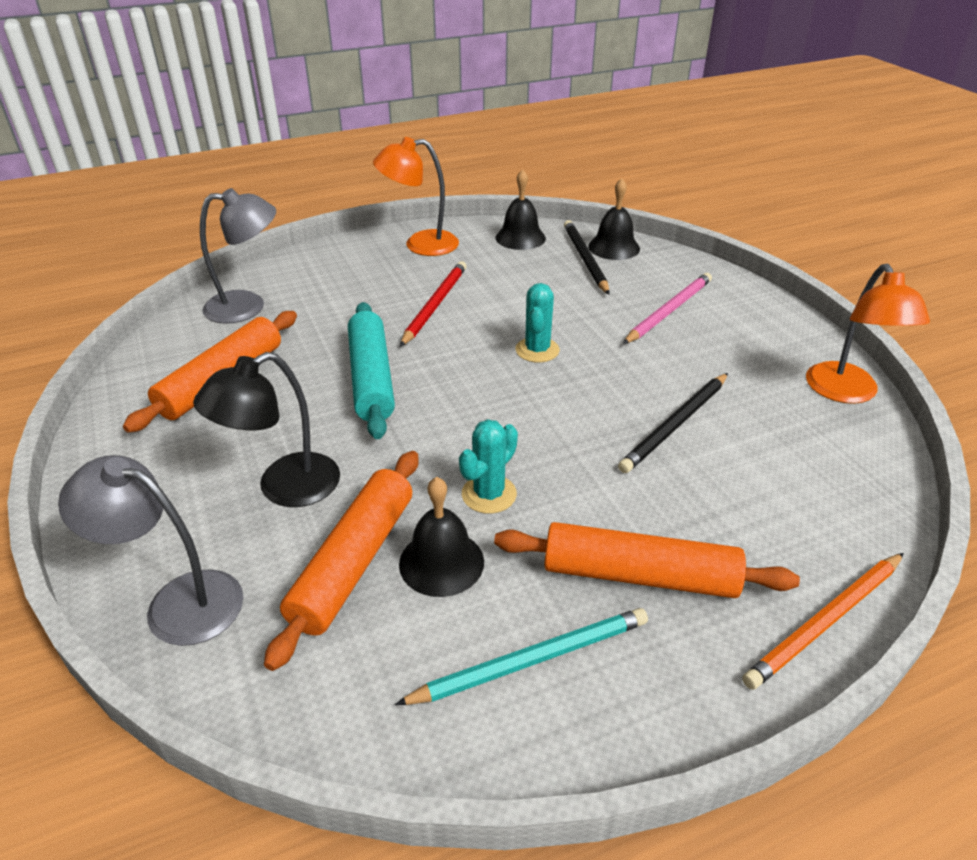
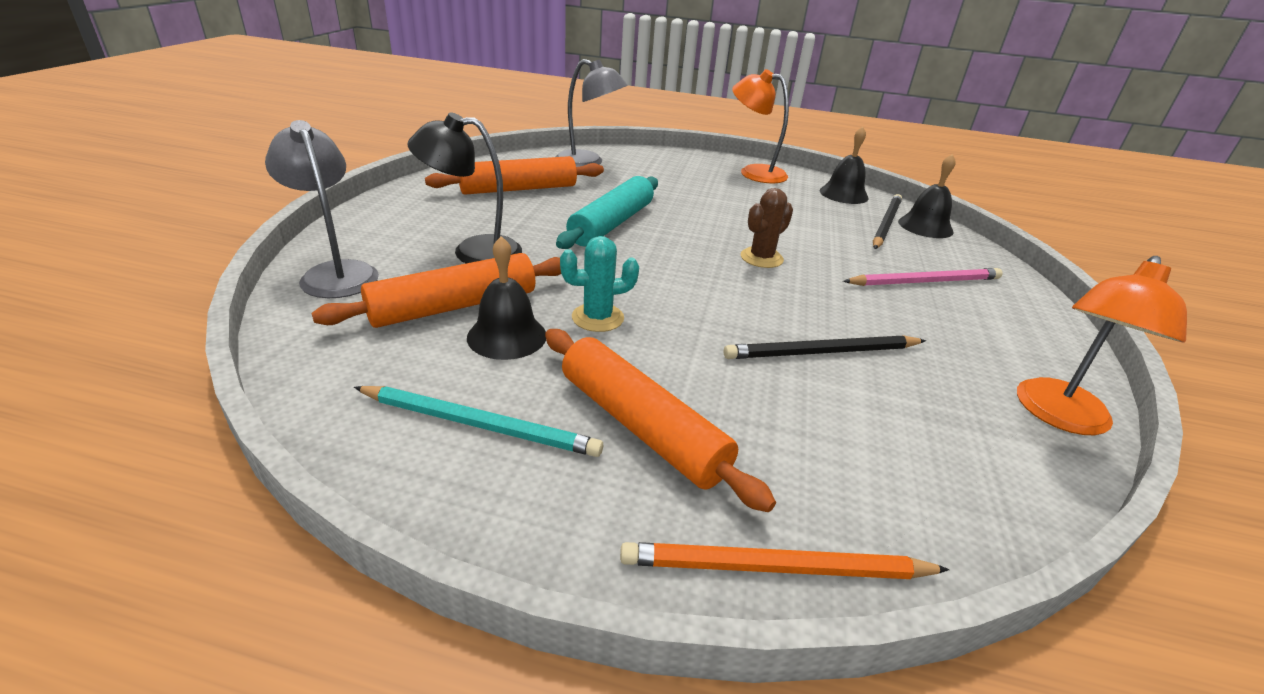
camera: 35 degrees right, 5 degrees down
(435, 305) = (716, 205): red pencil -> none
(537, 350) = (761, 258): turquoise cactus -> brown cactus

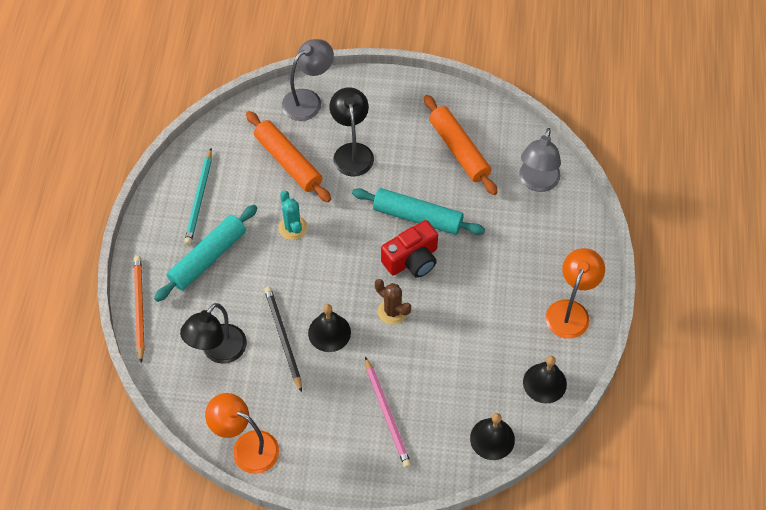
camera: 85 degrees right, 25 degrees up
(507, 336) = (266, 191): black bell -> black bell (329, 332)
(641, 426) = (208, 258): orange rolling pin -> turquoise rolling pin
(679, 235) = (412, 260): none -> red camera
(869, 434) = (218, 351): none -> black lamp
(886, 224) = (486, 407): black pencil -> none

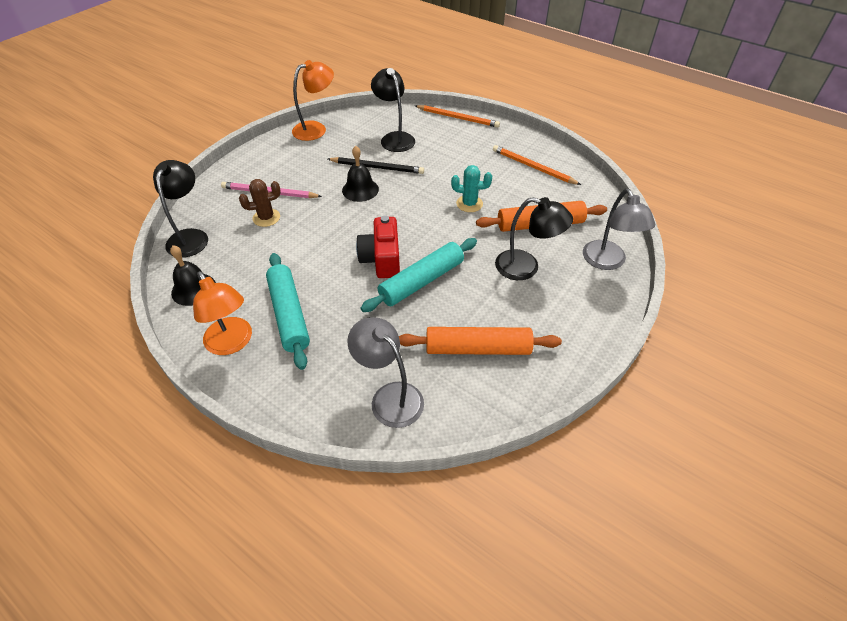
camera: 120 degrees right, 10 degrees down
(199, 199) = (533, 167): turquoise pencil -> orange pencil
(208, 258) = (475, 155): turquoise rolling pin -> turquoise rolling pin (289, 314)
(392, 311) = (345, 228): brown cactus -> brown cactus (266, 218)
(492, 439) = (190, 237): black bell -> black lamp

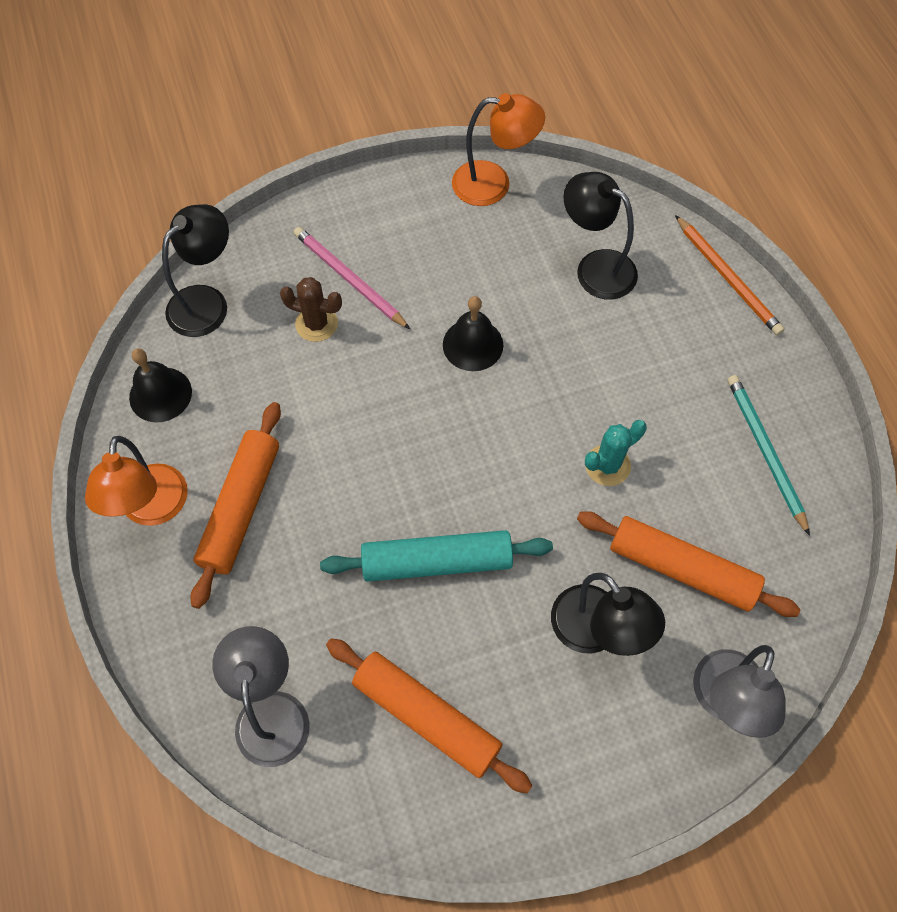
camera: 35 degrees right, 15 degrees up
(289, 314) = (241, 507): turquoise rolling pin -> orange rolling pin
(377, 167) = (527, 314): black pencil -> none
(381, 259) = (413, 490): red camera -> none
(394, 138) = (595, 267): black lamp -> black lamp turned 60 degrees counterclockwise
(469, 204) = (607, 465): turquoise cactus -> turquoise cactus turned 75 degrees counterclockwise
(533, 167) = (765, 452): orange pencil -> turquoise pencil

